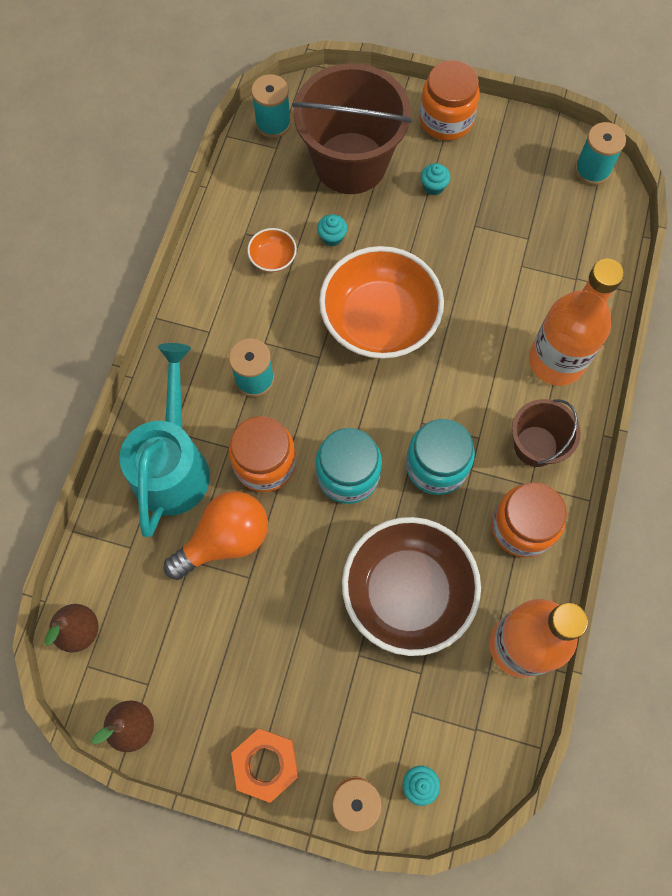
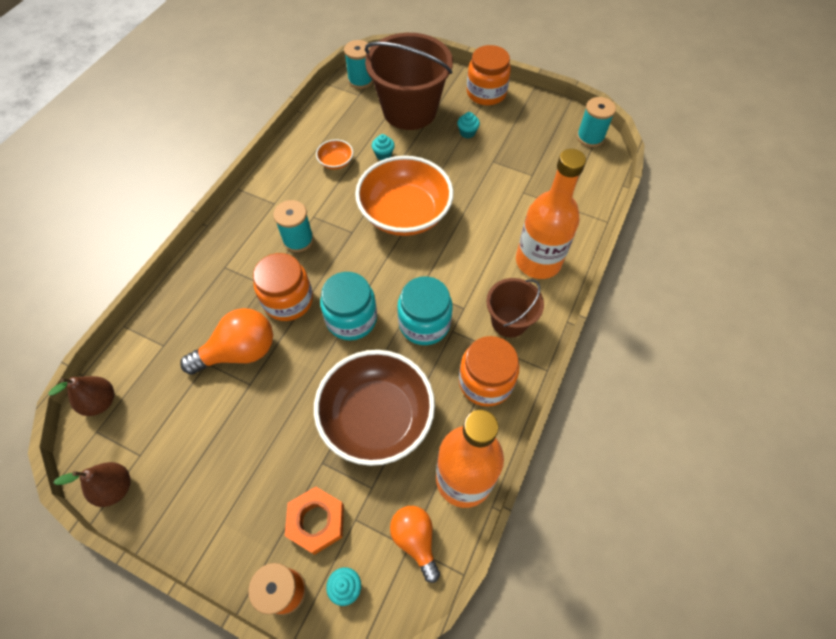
camera: 10 degrees right, 10 degrees down
(173, 463) = (217, 289): turquoise watering can -> none
(265, 764) = (216, 542): orange nut -> orange nut (316, 521)
(481, 721) = (415, 540): none -> orange light bulb

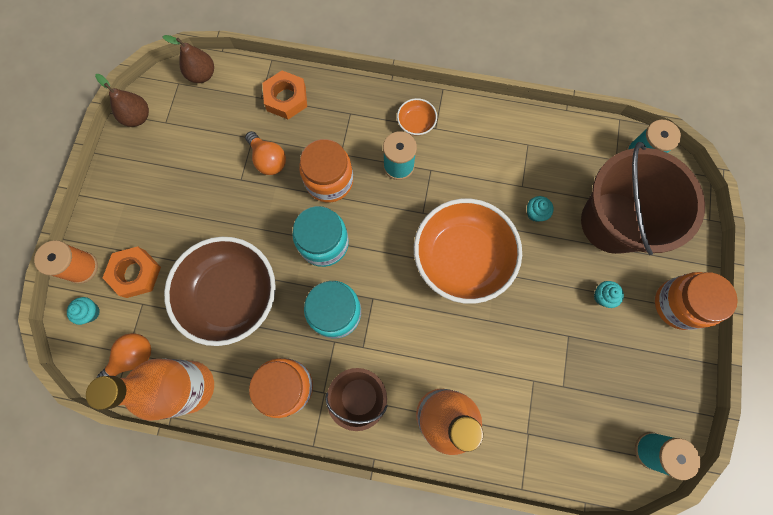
camera: 75 degrees right, 15 degrees up
(177, 321) = (286, 98): none -> orange nut
(239, 352) = (268, 160): orange light bulb -> orange light bulb, size x0.66
(336, 162) = (508, 168): orange bowl -> orange bowl (416, 123)

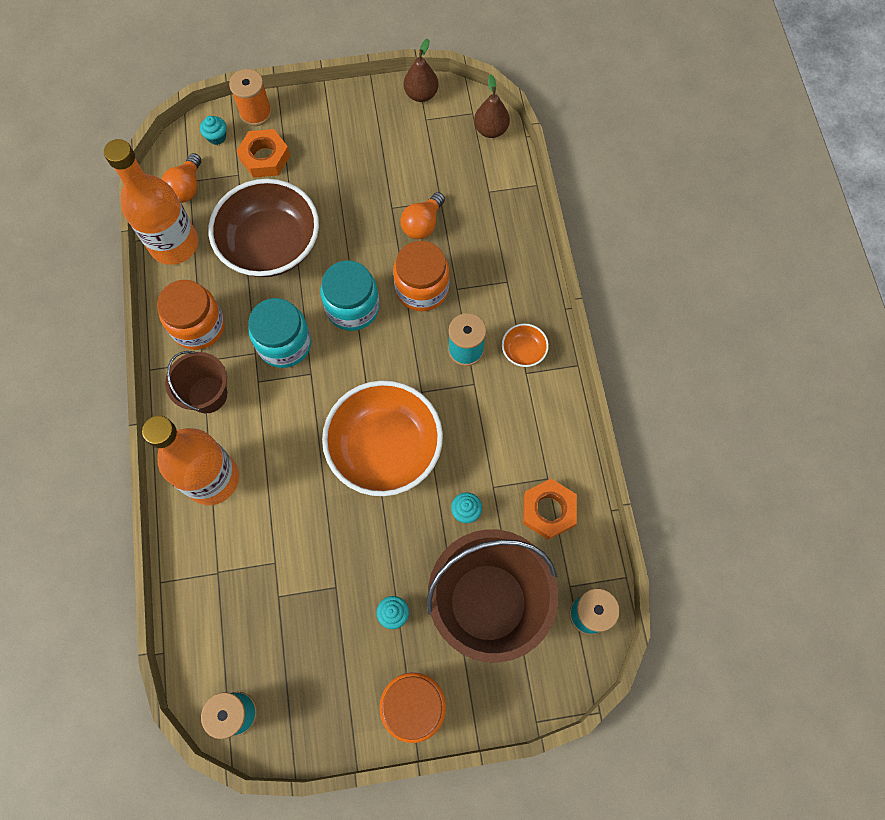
camera: 70 degrees right, 5 degrees down
(133, 357) = (187, 188): orange light bulb -> orange light bulb turned 75 degrees clockwise
(286, 98) = (497, 215): orange nut -> orange nut (548, 511)

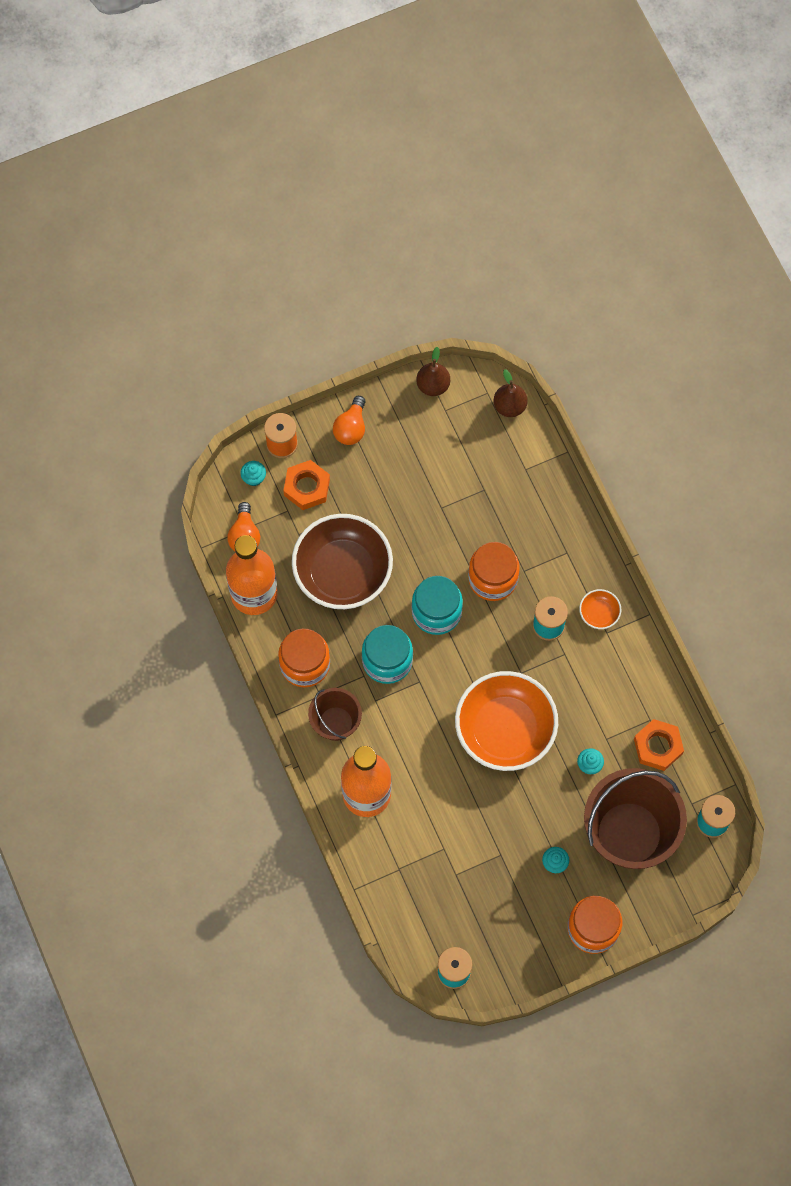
camera: 15 degrees left, 0 degrees up
(422, 224) = (474, 517): orange light bulb -> orange light bulb (351, 428)

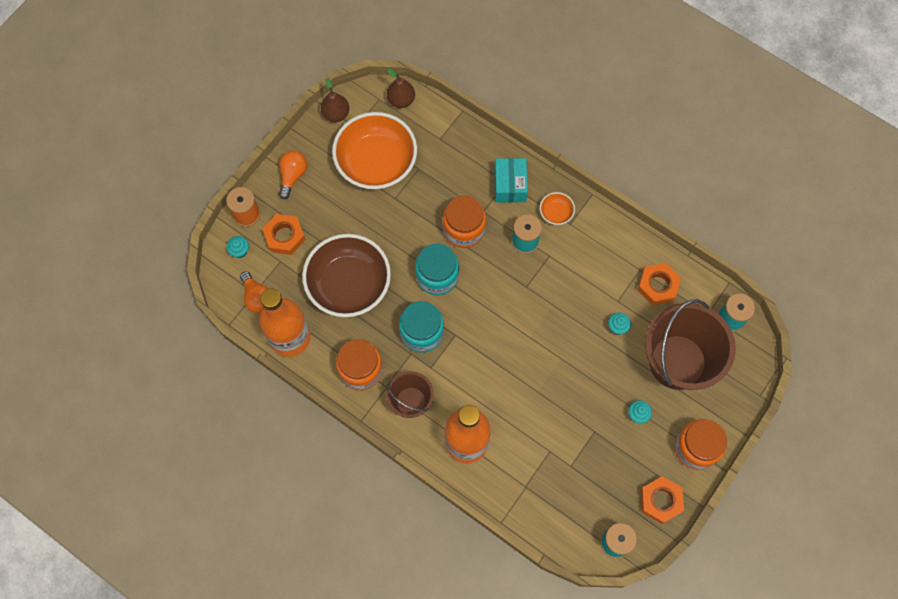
camera: 30 degrees left, 0 degrees up
(351, 428) = (293, 176): orange light bulb -> orange light bulb turned 150 degrees counterclockwise
(505, 729) = (540, 335): orange bowl -> orange bowl (376, 162)
(524, 958) = (660, 501): none -> orange nut
(568, 558) = (510, 185): none -> turquoise box

